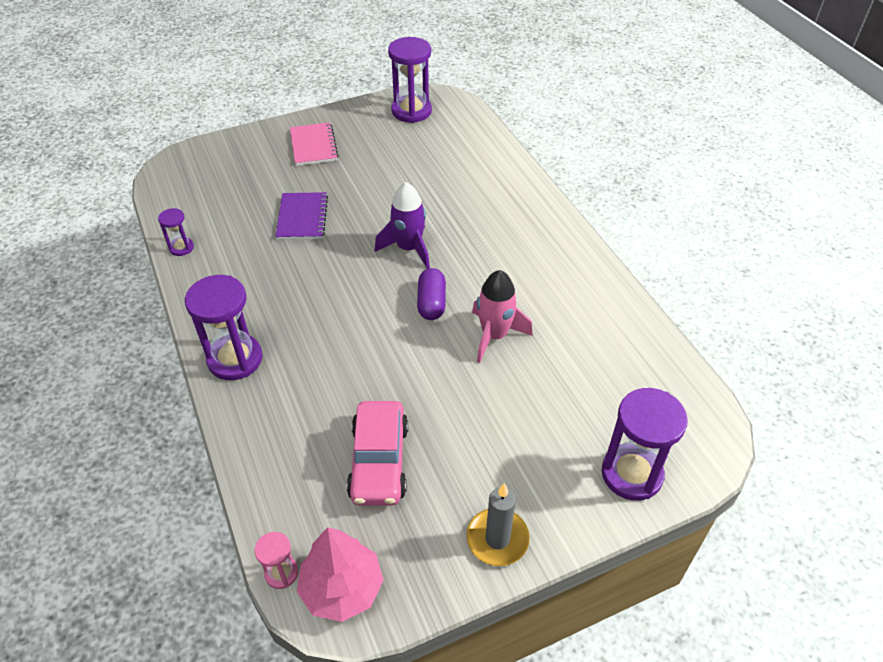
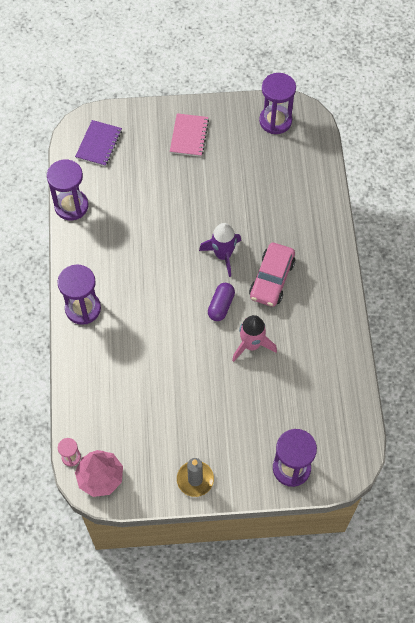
camera: 20 degrees right, 15 degrees up
(181, 248) = (71, 206): purple hourglass -> purple hourglass, size x1.99
(302, 218) = (159, 204): purple notebook -> purple notebook (99, 144)
(379, 461) = (146, 409): pink car -> pink car (272, 279)

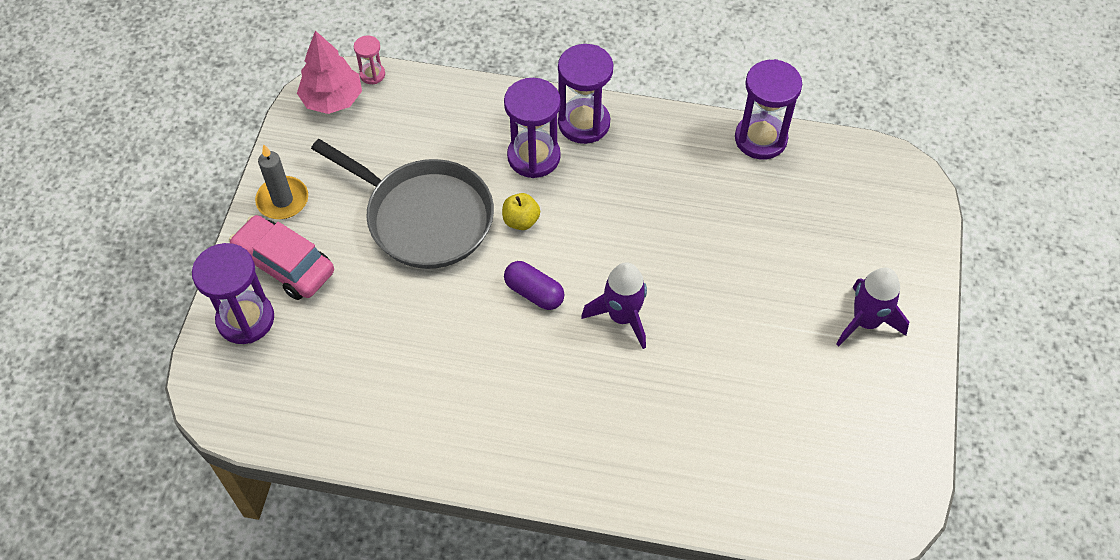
camera: 105 degrees right, 5 degrees down
(99, 144) = (869, 193): purple notebook -> none
(170, 326) = (521, 220): none -> yellow apple
(184, 384) = (424, 217): none -> grey pan
(189, 136) = (866, 322): pink notebook -> purple rocket
(251, 345) = (455, 317): pink rocket -> none
(272, 279) = (558, 375): pink car -> pink car (284, 265)
(275, 121) = (878, 467): purple hourglass -> purple hourglass (533, 157)

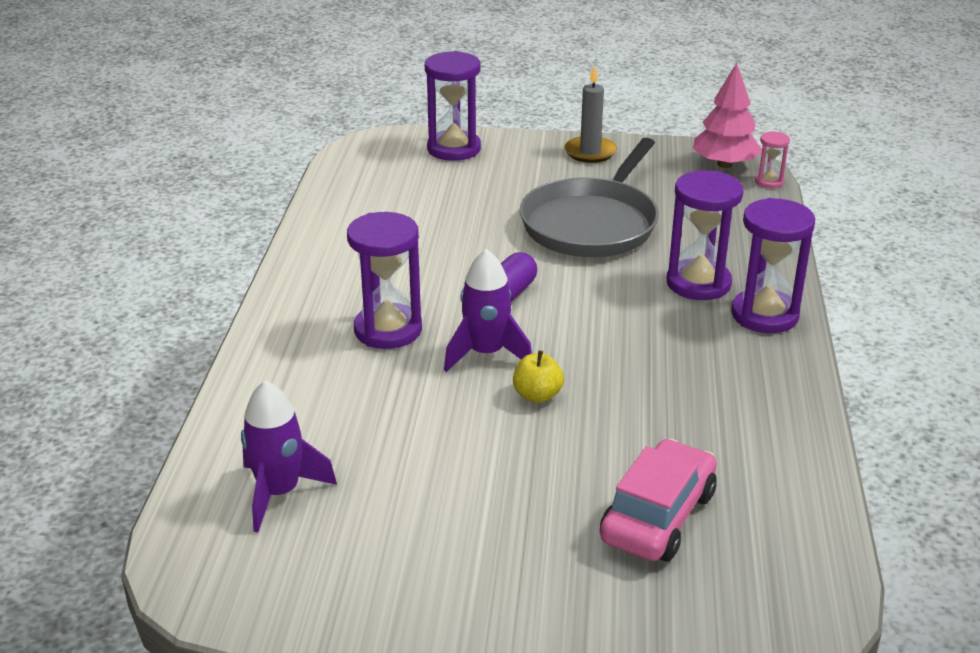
camera: 85 degrees right, 25 degrees down
(284, 265) = (516, 160): pink car -> pink car (658, 516)
(521, 220) = (604, 280): yellow apple -> yellow apple (537, 395)
(760, 139) = (806, 462): purple hourglass -> purple hourglass (388, 330)
(866, 322) = (509, 566): purple rocket -> purple rocket (279, 493)

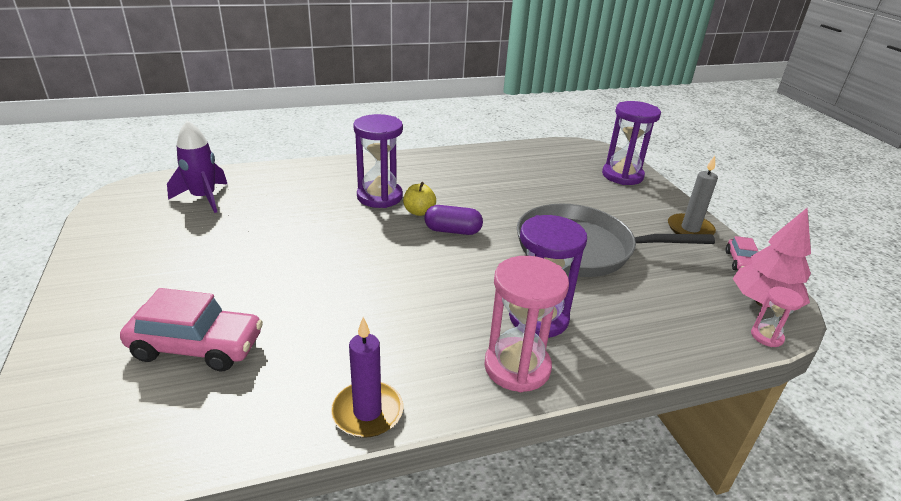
camera: 65 degrees right, 0 degrees up
(486, 353) = (373, 235): purple rocket -> none
(537, 395) = (332, 265): yellow apple -> yellow apple (419, 212)
(660, 150) = (740, 262): none -> pink car
(764, 315) = (517, 367): purple hourglass -> pink hourglass
(797, 412) = (367, 412): none -> purple candle

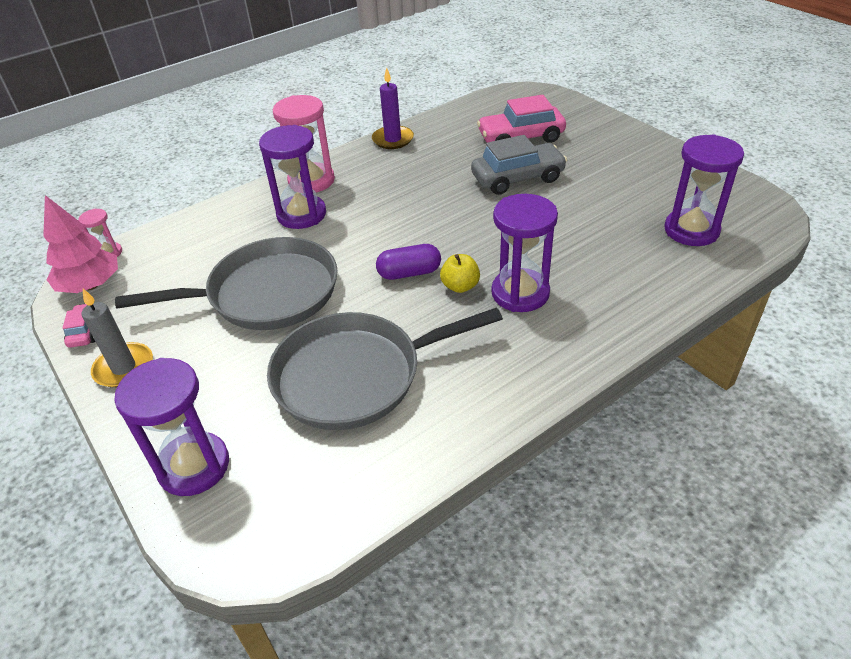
camera: 165 degrees right, 10 degrees up
(204, 198) = (691, 230): purple rocket -> purple hourglass
(273, 287) = (517, 178): none -> grey car
(520, 186) = (355, 376): none -> grey pan

